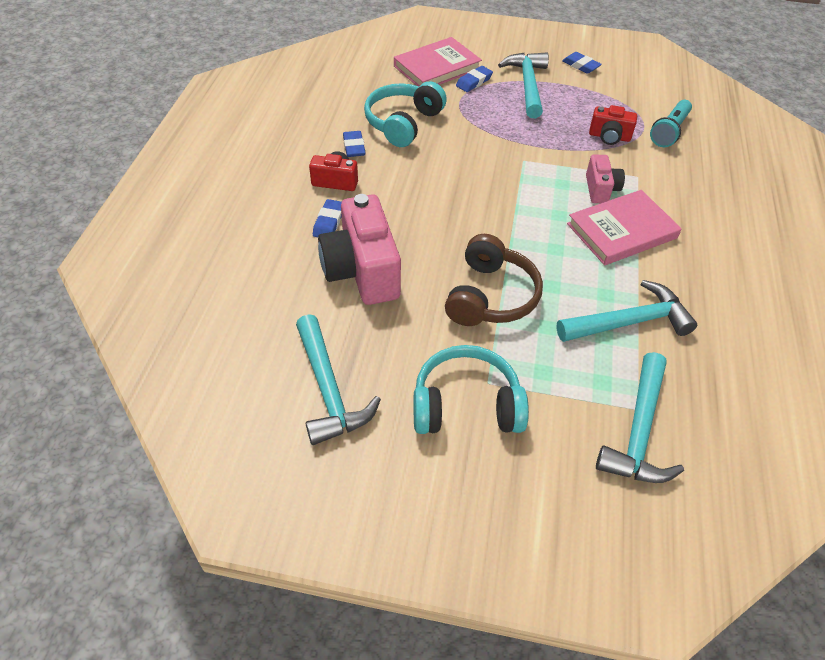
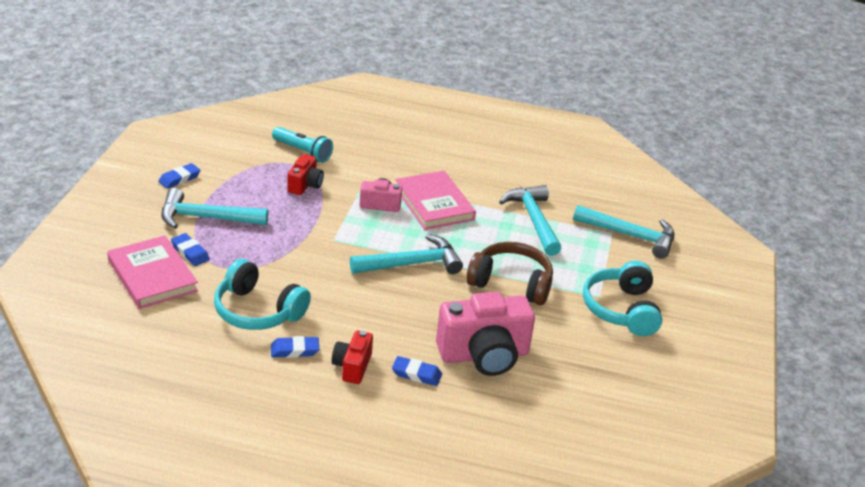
camera: 90 degrees left, 15 degrees down
(328, 390) = (619, 382): turquoise hammer -> turquoise hammer (411, 264)

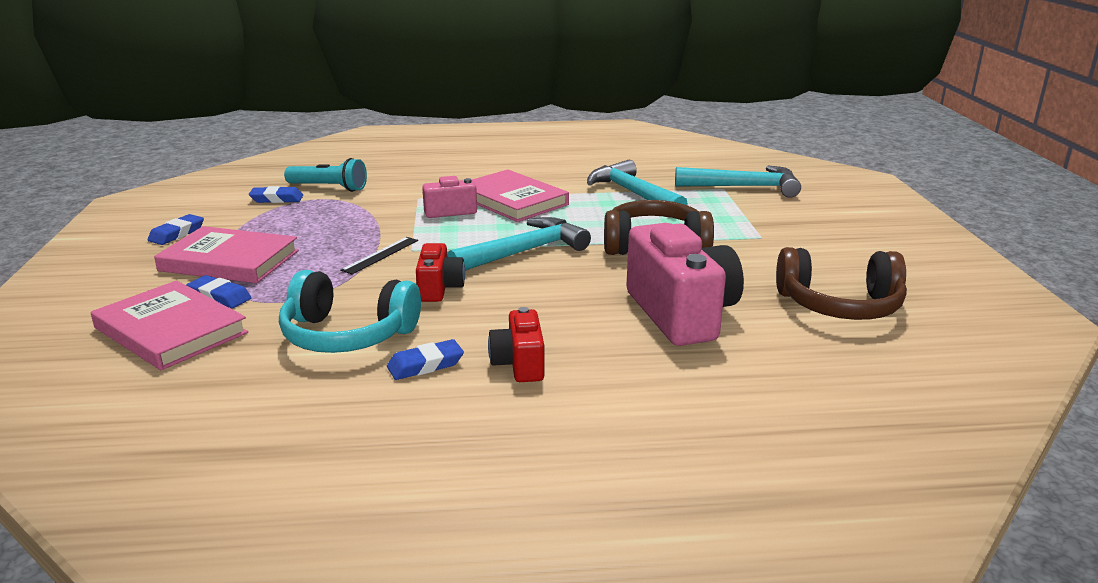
camera: 15 degrees left, 10 degrees down
(206, 218) = (229, 261): turquoise hammer -> pink book
(305, 185) = (347, 212): red camera -> red camera (439, 288)
(309, 239) = (380, 255): none -> black ruler
(416, 374) = (612, 352): blue eraser -> blue eraser (276, 199)
(484, 355) = (681, 314): pink camera -> pink camera turned 75 degrees counterclockwise
(601, 379) = (839, 305): none -> brown headphones
(621, 309) = (796, 242): turquoise headphones -> none

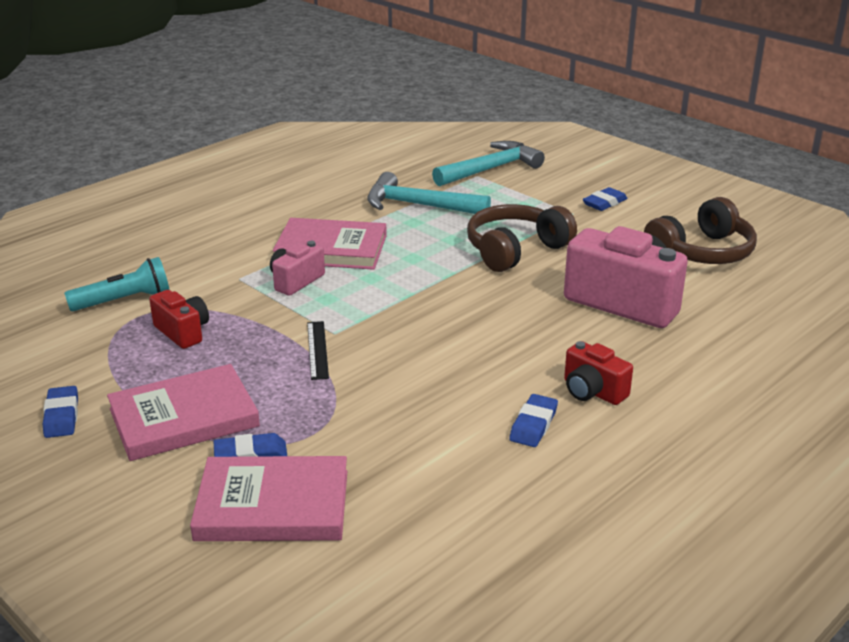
camera: 40 degrees left, 5 degrees up
(276, 199) = (92, 334): blue eraser -> blue eraser (604, 203)
(347, 335) = (431, 432): turquoise headphones -> none
(439, 288) = (425, 358): red camera -> red camera (183, 332)
(524, 252) = (430, 296): turquoise hammer -> none

